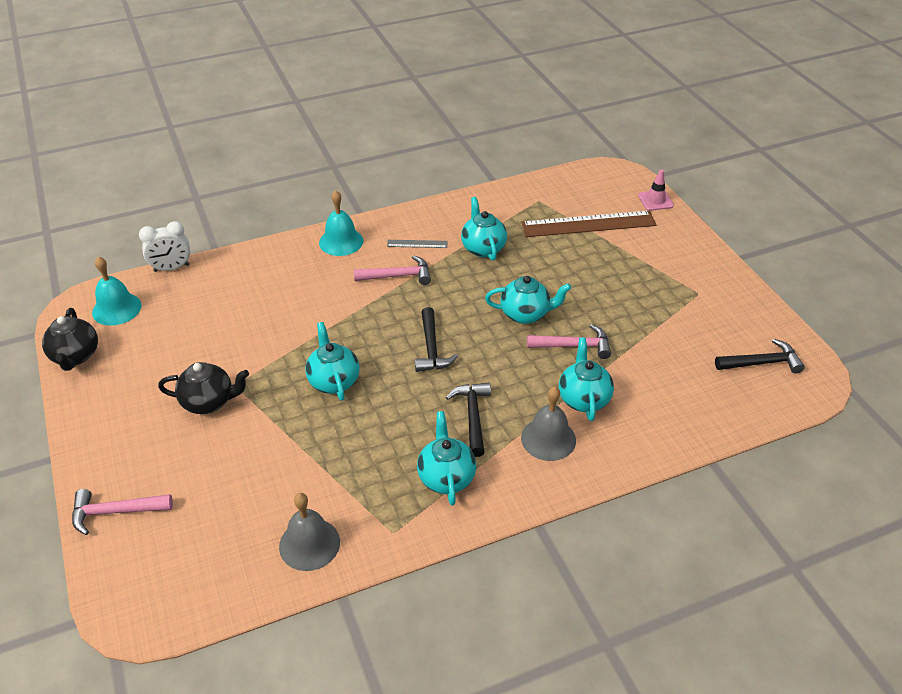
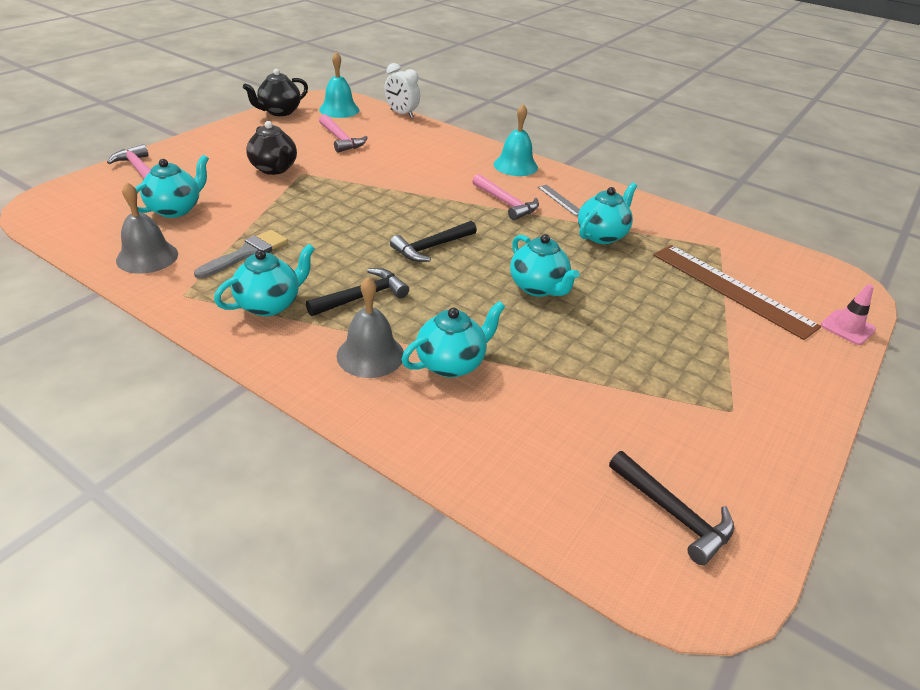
camera: 55 degrees right, 5 degrees down
(333, 381) = (343, 212): turquoise teapot -> turquoise teapot (175, 209)
(356, 469) = (247, 253): none -> grey brush
(573, 346) = (526, 333): pink hammer -> pink hammer (341, 139)

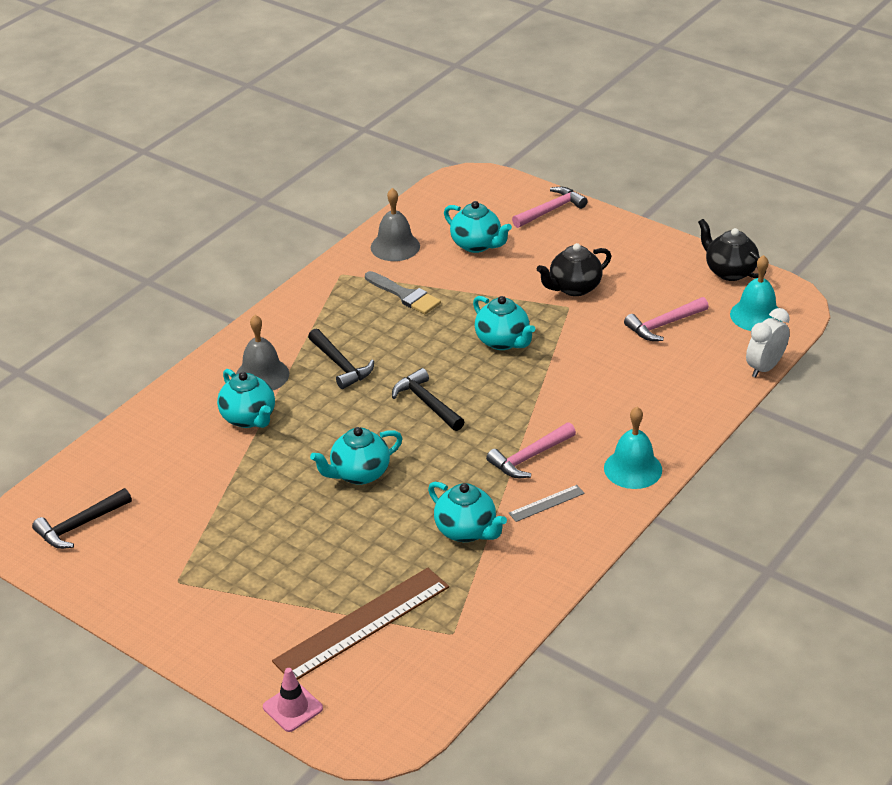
camera: 95 degrees right, 0 degrees up
(270, 304) = (328, 318): turquoise teapot -> turquoise teapot (503, 341)

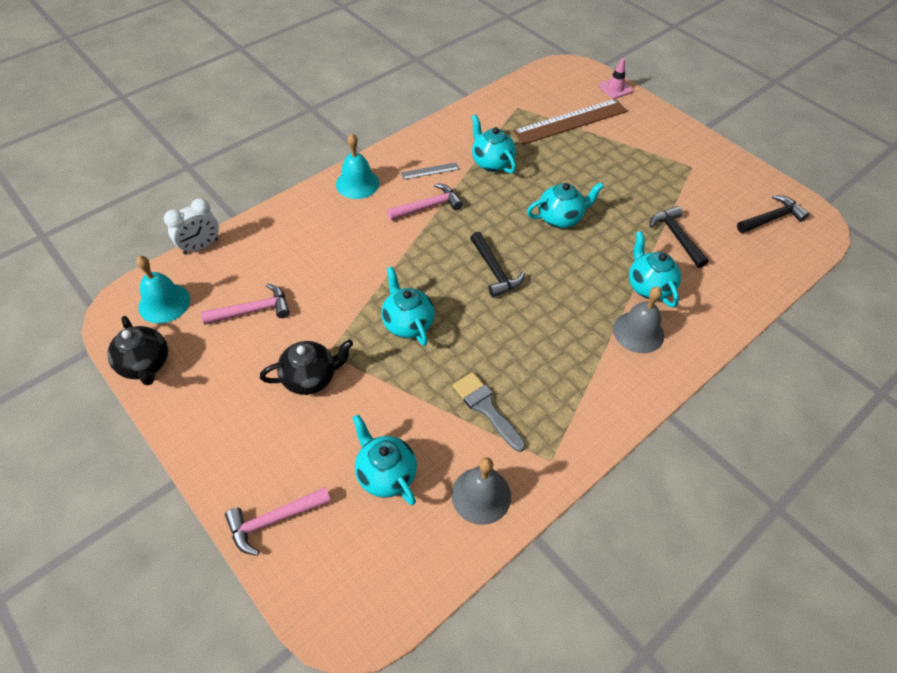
camera: 170 degrees left, 15 degrees up
(340, 365) = (564, 328): black hammer -> black hammer (676, 237)

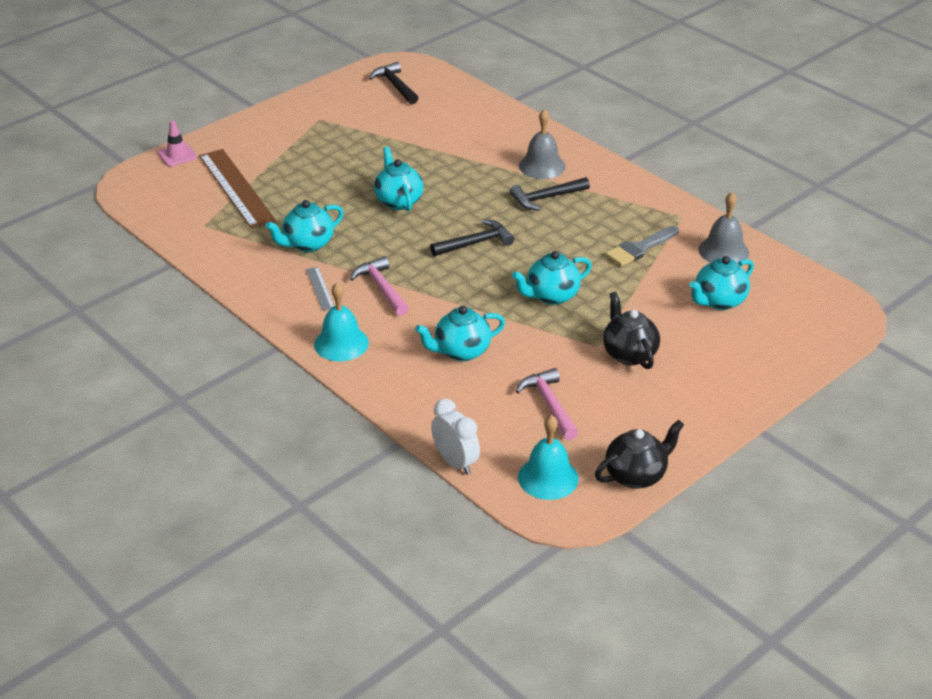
camera: 90 degrees left, 15 degrees down
(274, 520) = (780, 361): pink hammer -> none
(648, 287) = (487, 157): turquoise teapot -> turquoise teapot (461, 351)
(676, 237) = (422, 137): black hammer -> black hammer (546, 198)

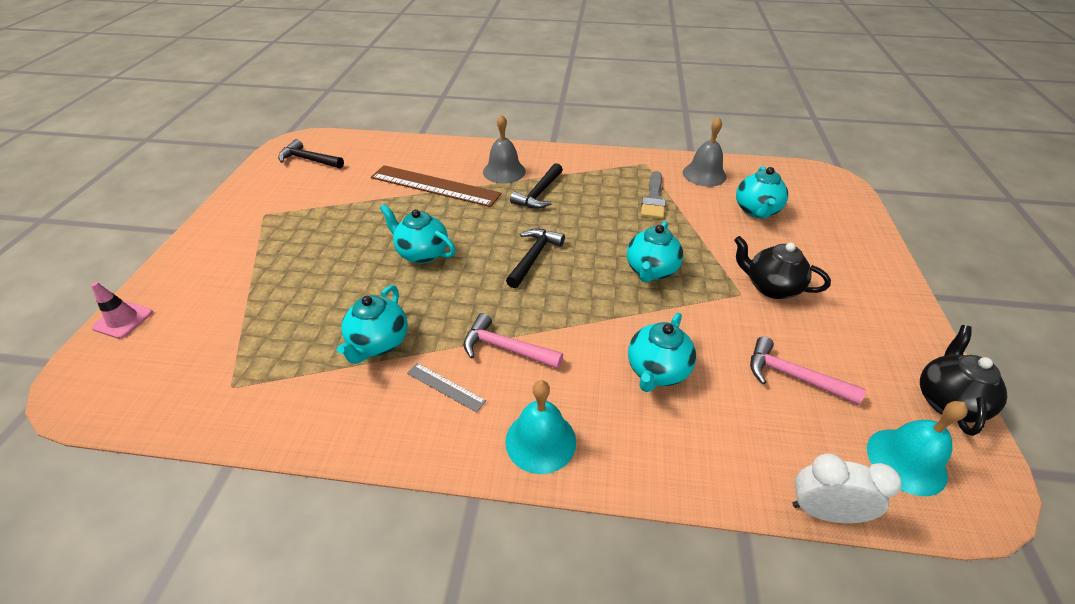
camera: 40 degrees left, 5 degrees up
(236, 188) = (234, 322): brown ruler -> brown ruler (435, 186)

